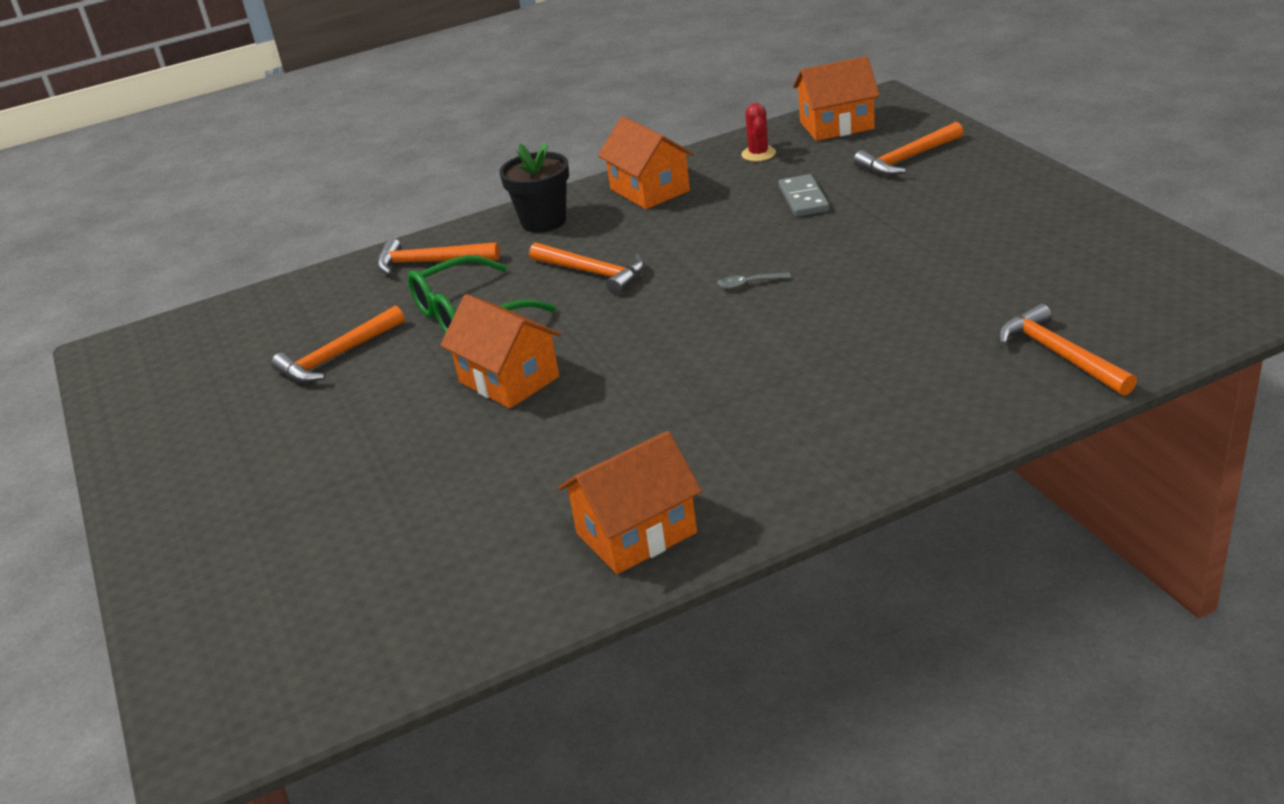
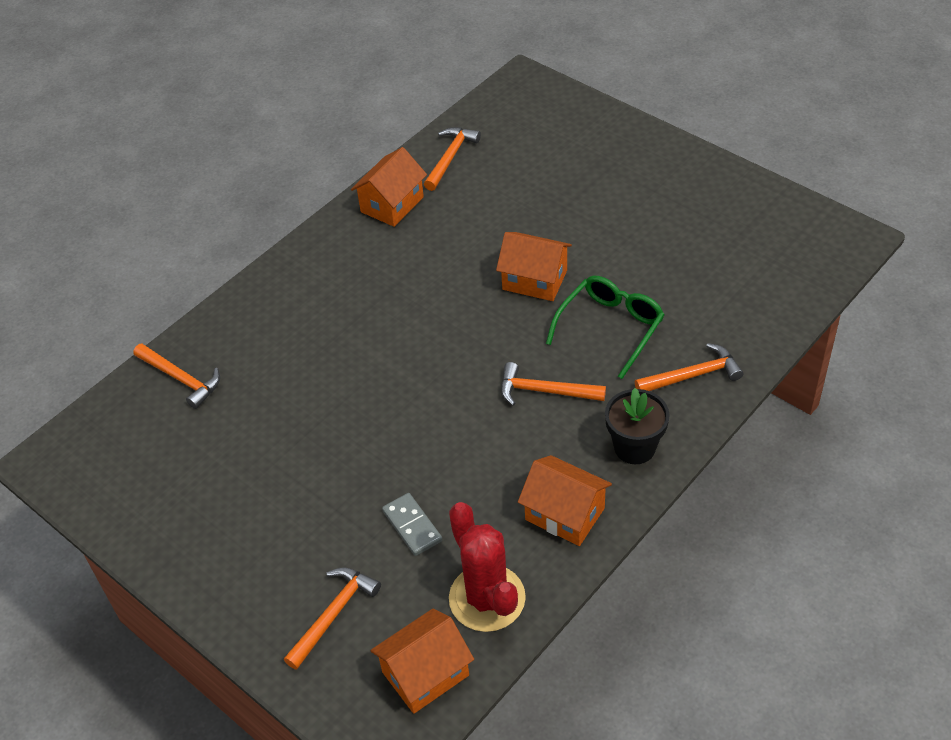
camera: 155 degrees right, 15 degrees up
(336, 356) = (674, 271): orange hammer -> orange hammer (450, 157)
(748, 284) = (414, 404): grey spoon -> none
(758, 154) = (487, 598): red cactus -> red cactus, size x2.12

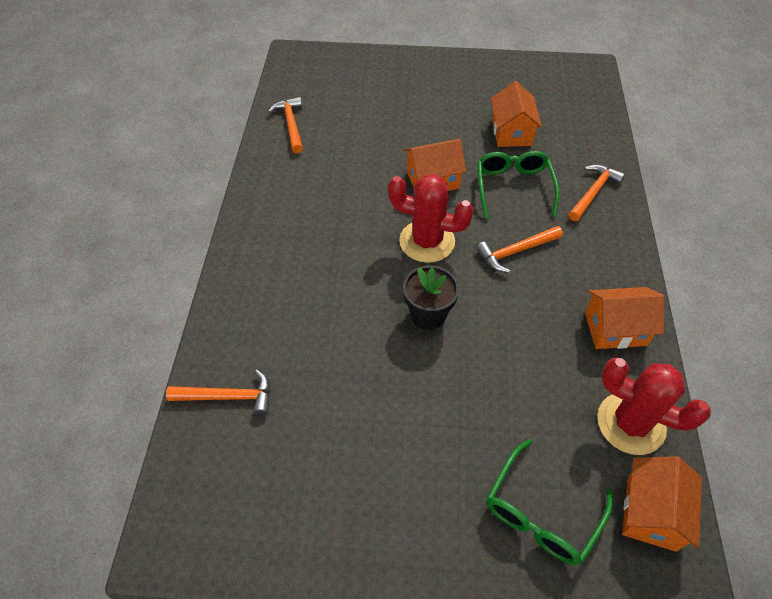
camera: 40 degrees left, 5 degrees up
(334, 614) = (541, 513): orange hammer -> green glasses
(392, 204) = (278, 175): orange house -> orange house (511, 132)
(412, 526) = (527, 403): grey domino -> none
(468, 337) = (427, 241): none -> red cactus
(634, 447) = (609, 258): black flower pot -> black flower pot (428, 315)

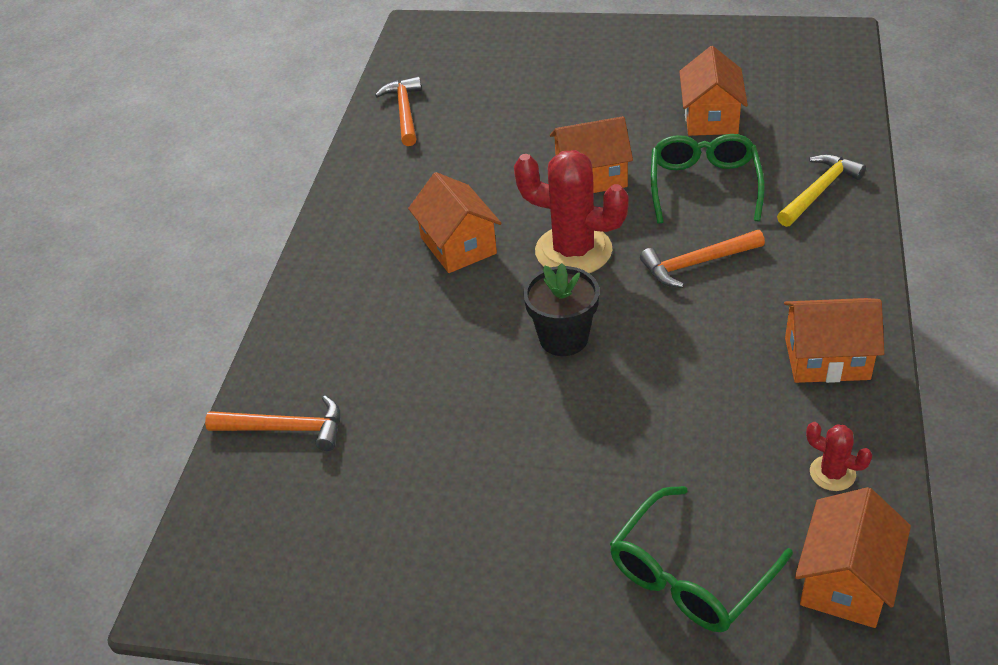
camera: 10 degrees right, 10 degrees down
(342, 237) = (458, 245): none -> orange house
(593, 192) = (819, 191): orange hammer -> yellow hammer
(631, 423) = (832, 473): red cactus -> red cactus, size x0.47

